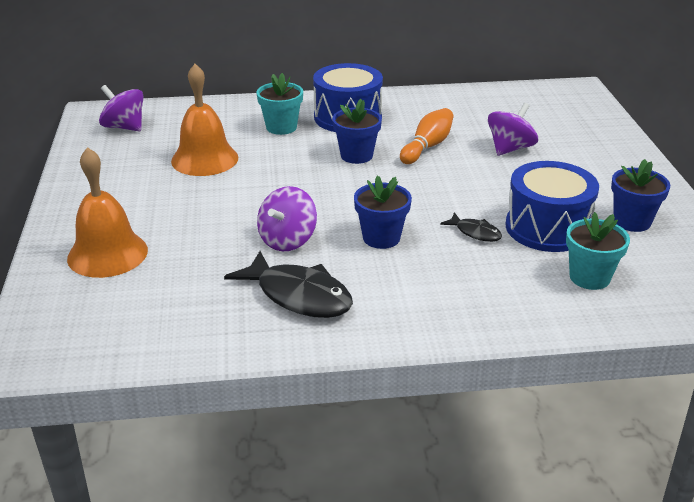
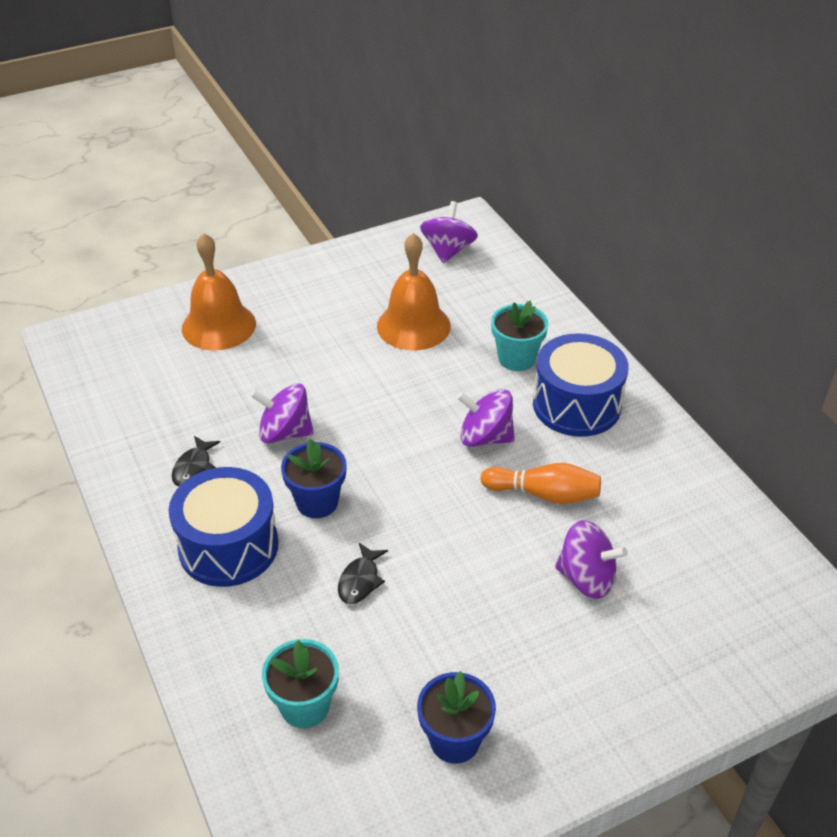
camera: 70 degrees right, 10 degrees up
(299, 295) = (194, 468): black fish -> black fish, size x0.51
(356, 155) = (485, 437): blue flower pot -> purple spinning top
(547, 228) = (400, 649): blue drum -> blue drum (228, 546)

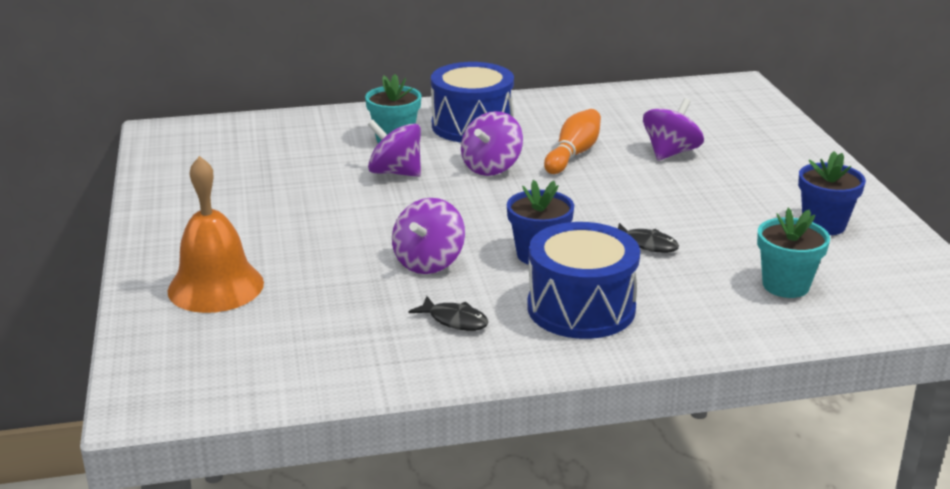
camera: 75 degrees left, 15 degrees down
(413, 326) = (309, 178): orange bell -> none
(448, 250) = (202, 146): purple spinning top -> purple spinning top (395, 172)

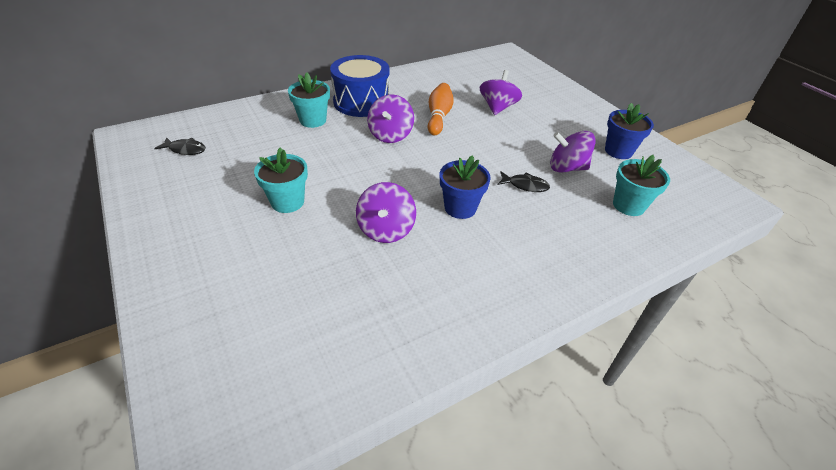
camera: 20 degrees left, 15 degrees up
(216, 286) = (223, 290): orange bell -> none
(322, 219) = (287, 202): none -> turquoise flower pot
(395, 172) = (325, 149): purple spinning top -> purple spinning top (567, 168)
(454, 320) = (432, 285): black fish -> black fish (185, 149)
(581, 308) = (514, 253): blue drum -> none

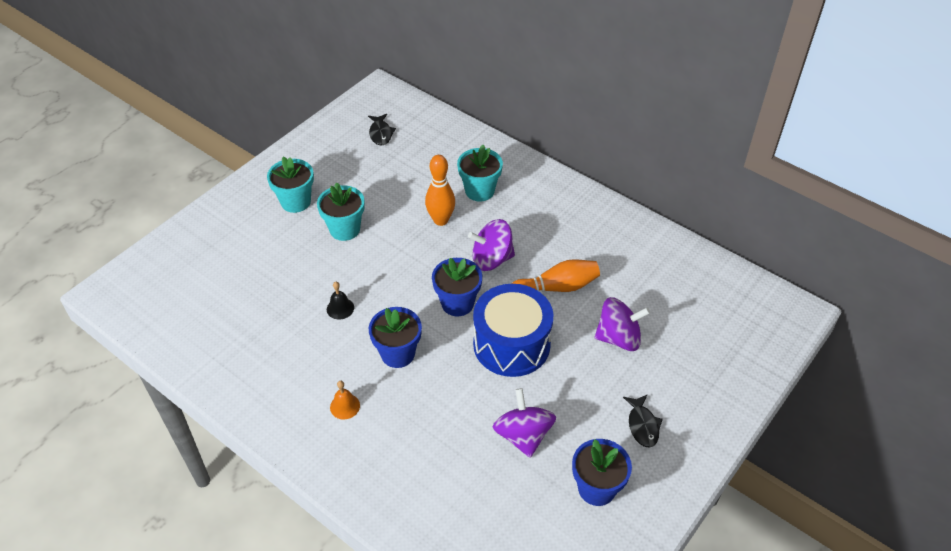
camera: 70 degrees right, 5 degrees up
(327, 146) = (441, 220): none -> orange bowling pin
(361, 102) = (541, 212): blue drum -> blue drum (511, 344)
(386, 229) = (340, 308): purple spinning top -> black bell
(424, 163) = (457, 303): none -> blue flower pot
(505, 255) = (345, 406): none -> orange bell
(525, 185) = (465, 401): black fish -> black fish (642, 425)
(628, 205) = (480, 509): turquoise flower pot -> turquoise flower pot (296, 202)

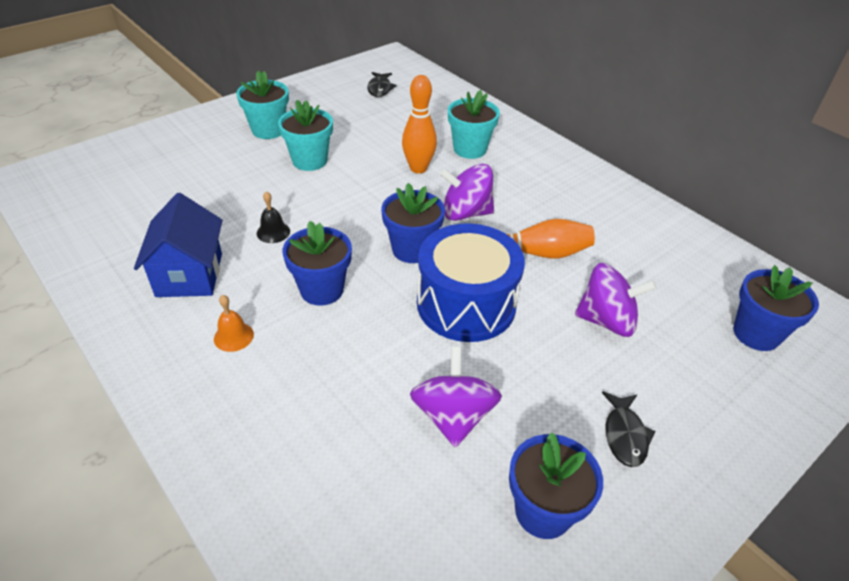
camera: 10 degrees right, 5 degrees down
(288, 360) = (189, 275): none -> blue house
(727, 328) = (756, 334): none -> blue flower pot

